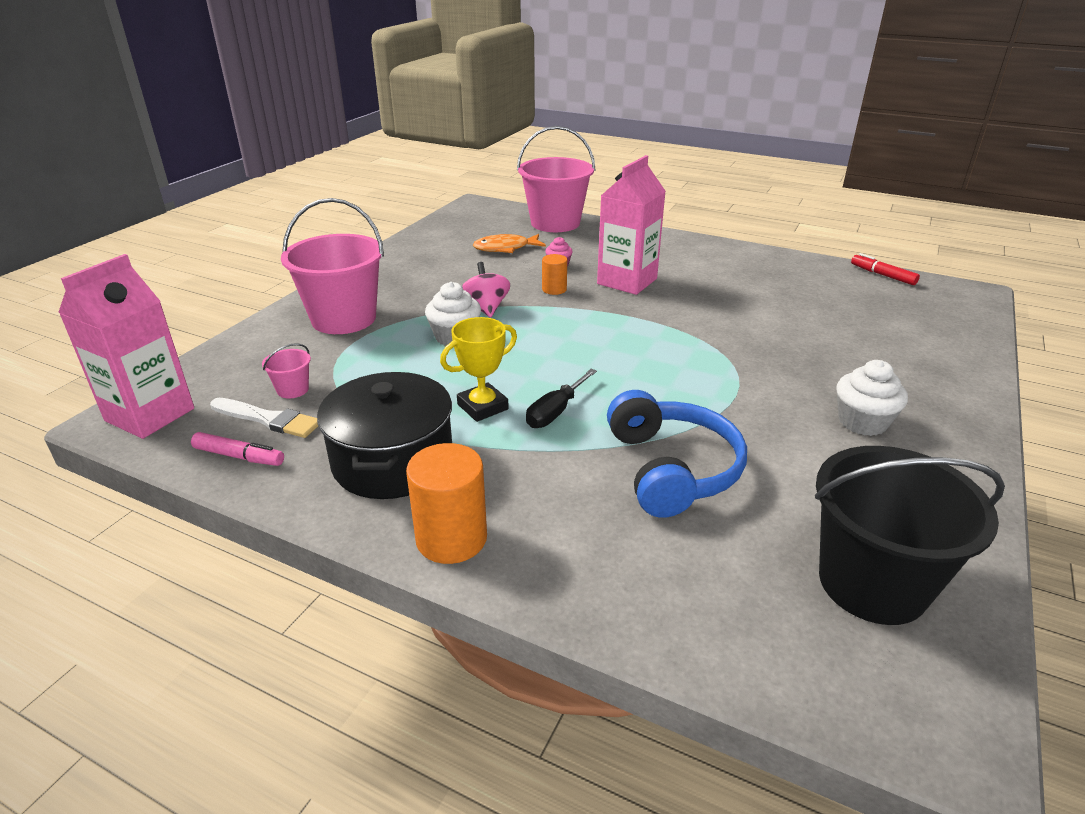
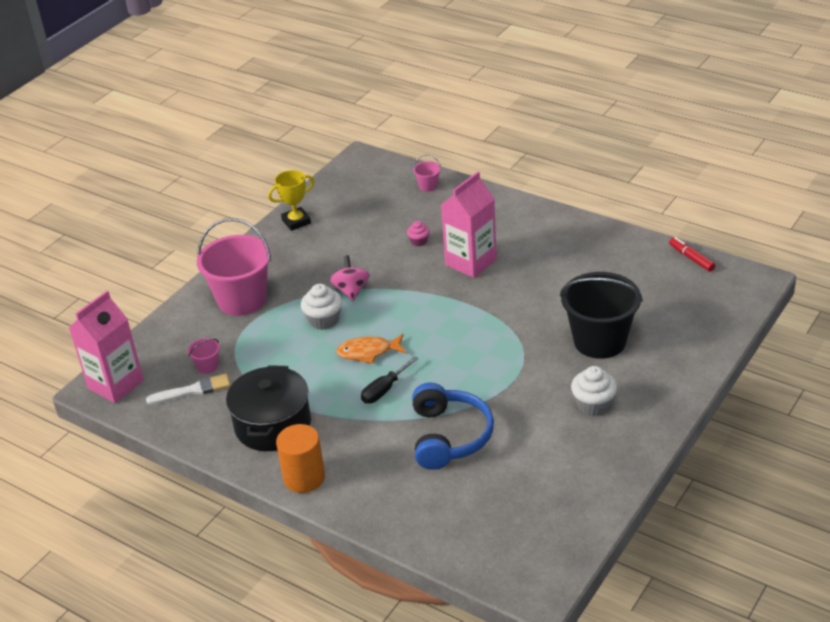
camera: 10 degrees right, 5 degrees up
(239, 456) = (177, 418): pink marker -> none
(268, 419) = (193, 390): white brush -> white brush turned 45 degrees counterclockwise
(482, 407) = (335, 384): yellow trophy -> yellow trophy (296, 221)
(505, 248) = (378, 220): orange fish -> orange fish (368, 352)
(554, 289) = (409, 270): orange cylinder -> none
(555, 223) = (428, 186): pink bucket -> pink bucket, size x0.41
(872, 583) = (539, 514): black bucket -> black bucket (599, 341)

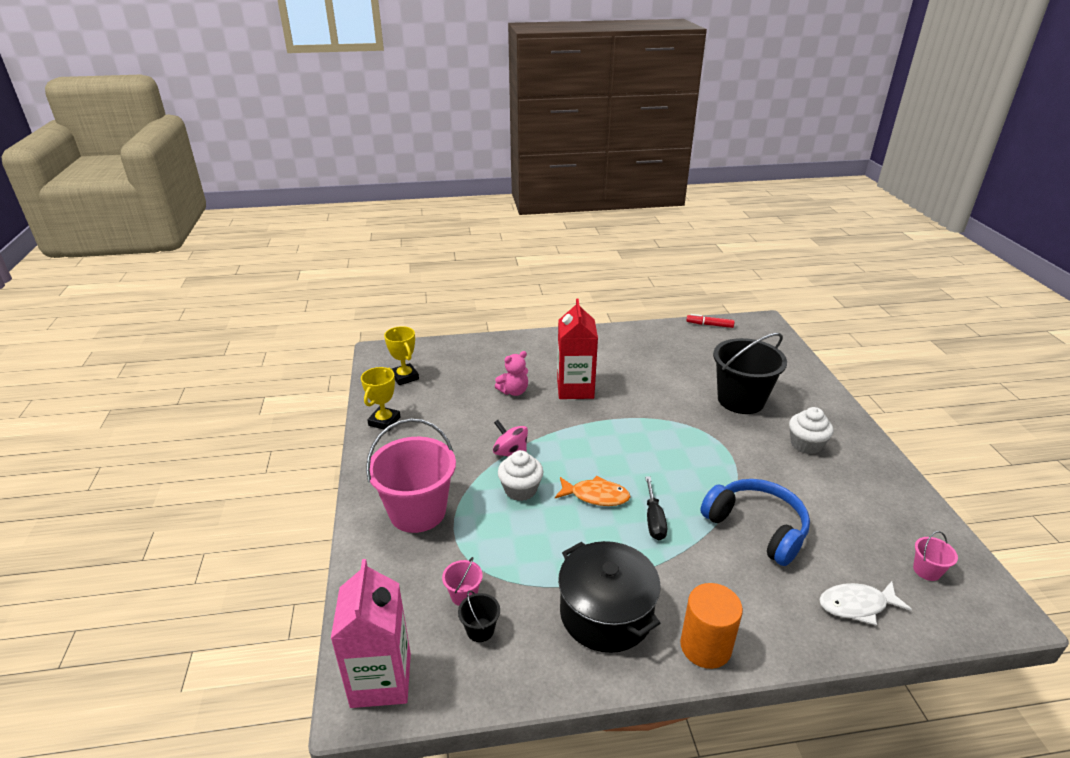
camera: 45 degrees left, 5 degrees down
(193, 390) = (480, 630): white brush -> black bucket
(353, 190) = (405, 377): none -> yellow trophy
(368, 352) = (596, 496): orange fish -> orange fish turned 120 degrees counterclockwise
(419, 241) = (514, 391): pink cupcake -> pink teddy bear
(428, 186) = (465, 350): pink bucket -> pink bucket (927, 570)
(437, 519) = (856, 605): none -> white fish
(471, 262) = (575, 389): pink carton -> red carton

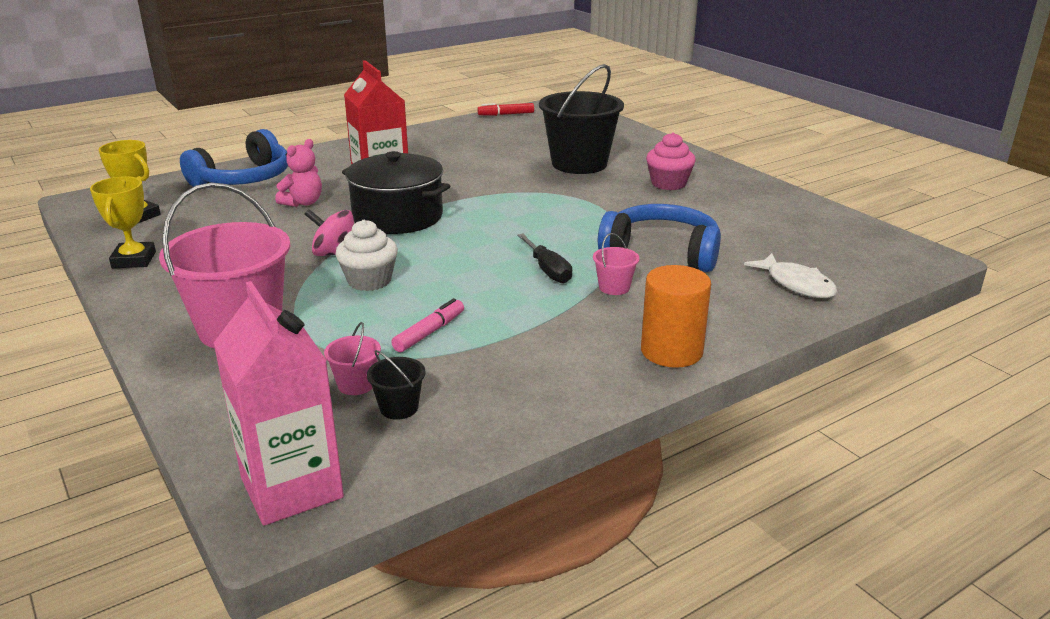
camera: 25 degrees left, 5 degrees down
(486, 355) = (244, 178): none -> blue headphones
(536, 559) = (429, 332): none -> pink marker
(596, 496) = (467, 266): orange fish -> none
(606, 613) = (544, 354): black pot -> black pot (398, 217)
(806, 444) = (668, 183): white cupcake -> pink cupcake
(856, 605) = (796, 284): white fish -> white fish turned 90 degrees counterclockwise
(927, 570) = (841, 246): pink bucket -> pink bucket (614, 287)

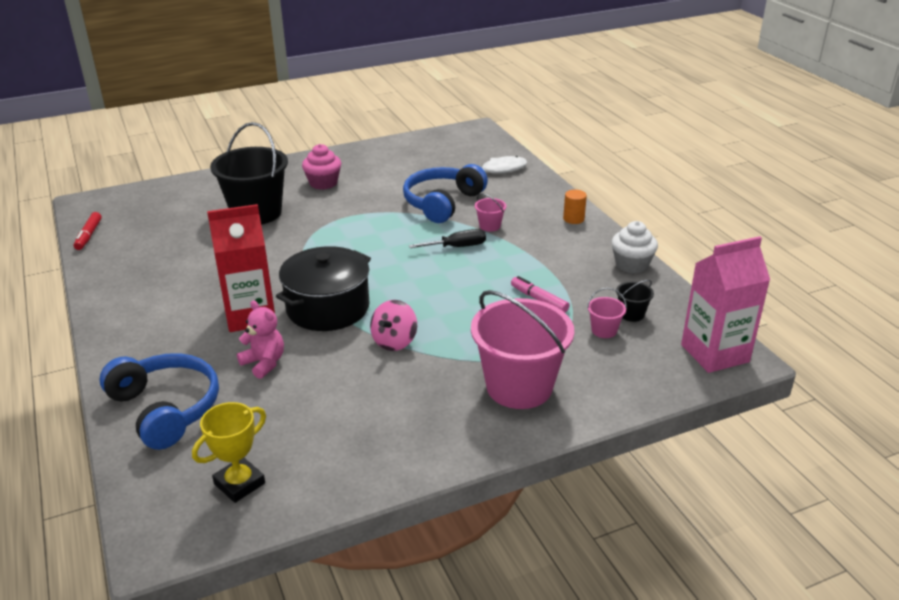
camera: 80 degrees left, 5 degrees up
(134, 260) = (362, 469): yellow trophy -> none
(369, 281) = (451, 324): white cupcake -> white cupcake (631, 264)
(671, 351) = (573, 219): orange cylinder -> orange cylinder, size x0.57

